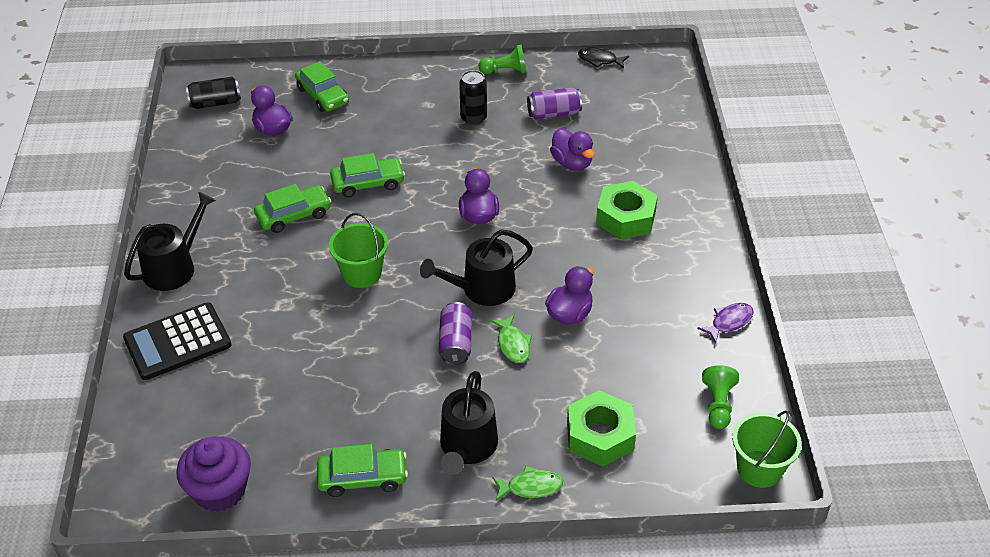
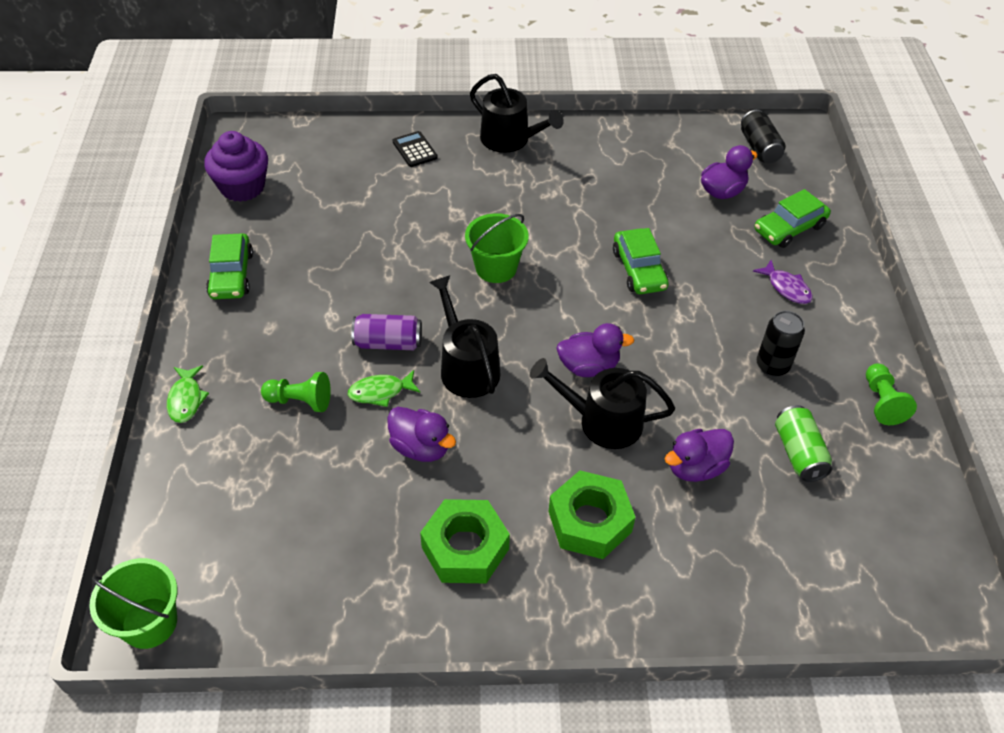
camera: 90 degrees right, 5 degrees up
(177, 342) = (415, 150): black calculator -> black calculator, size x0.53
(294, 215) = (584, 214): green car -> none
(467, 447) = (248, 350): black watering can -> black watering can (603, 421)
(554, 113) = (798, 453): purple can -> green can
(599, 60) = (939, 519): black fish -> none
(600, 435) = (237, 464): green nut -> green nut (465, 548)
(718, 405) = (255, 590): green pawn -> green pawn (300, 401)
(729, 322) = (389, 624): purple fish -> purple fish (786, 288)

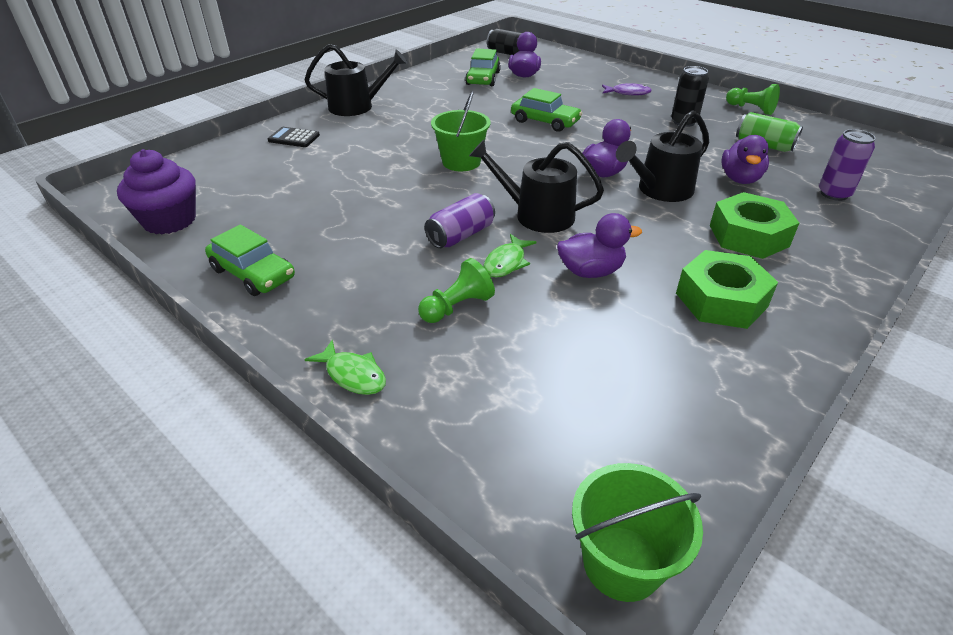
camera: 45 degrees left, 10 degrees down
(752, 553) = (834, 194): none -> purple can
(789, 228) = (583, 73): green car -> green car (483, 78)

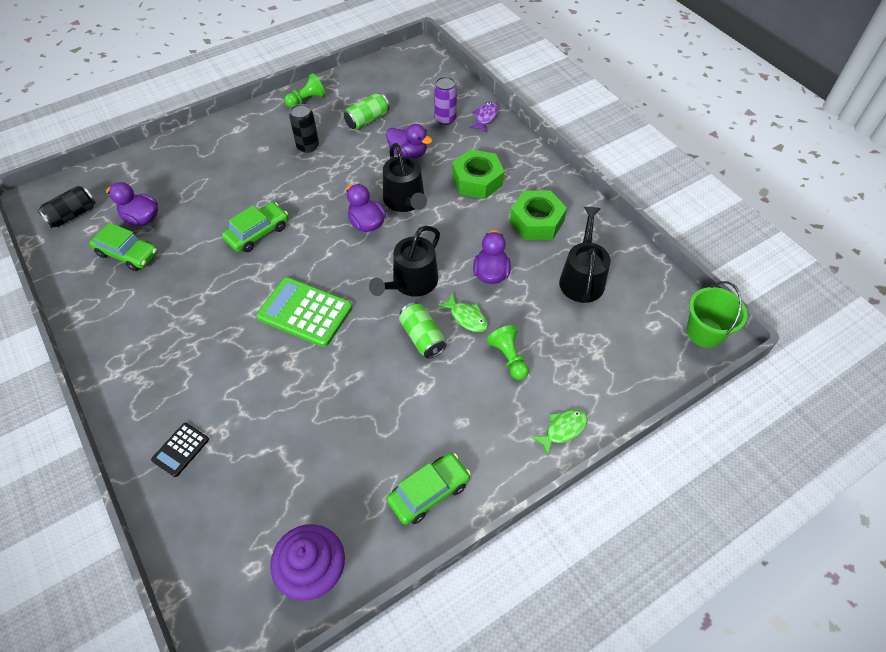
camera: 75 degrees left, 15 degrees up
(356, 106) = (131, 381): black watering can -> black watering can (582, 278)
(461, 162) = (305, 312): green bucket -> green calculator
(461, 235) = (422, 337): purple can -> green can
(628, 93) = (232, 159): purple fish -> purple fish (485, 117)

